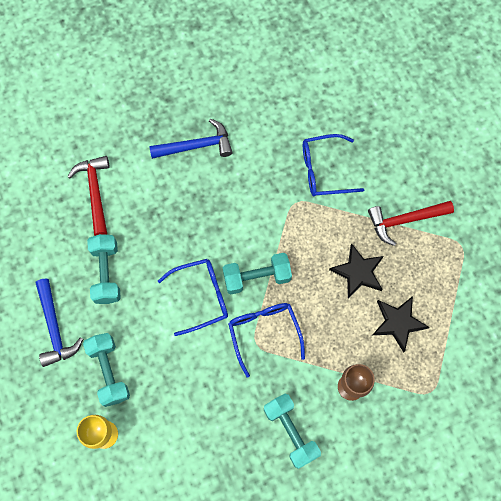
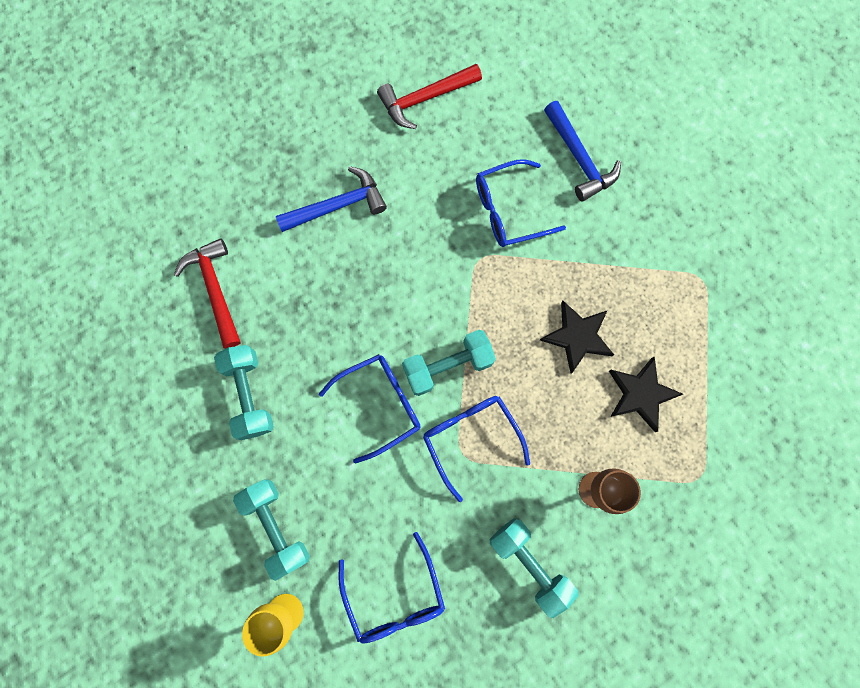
camera: 10 degrees left, 5 degrees up
(55, 328) = (194, 481): blue hammer -> blue hammer (579, 158)
(186, 437) = (394, 596): none -> blue glasses
(404, 220) = (624, 259): red hammer -> red hammer (425, 99)

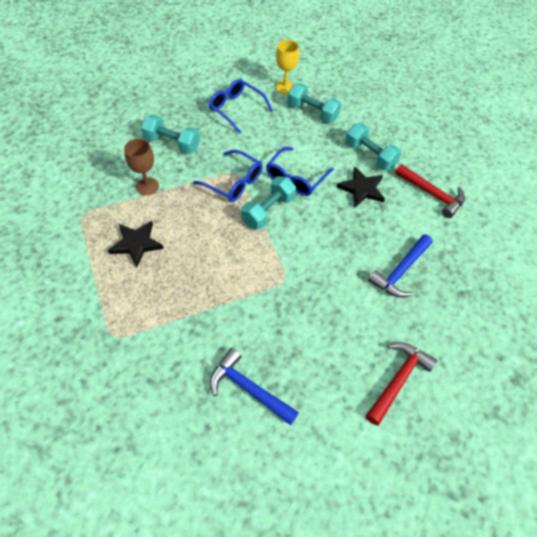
camera: 150 degrees right, 20 degrees down
(509, 210) = (282, 321): blue glasses -> none
(577, 336) = (193, 260): black star -> black star (362, 189)

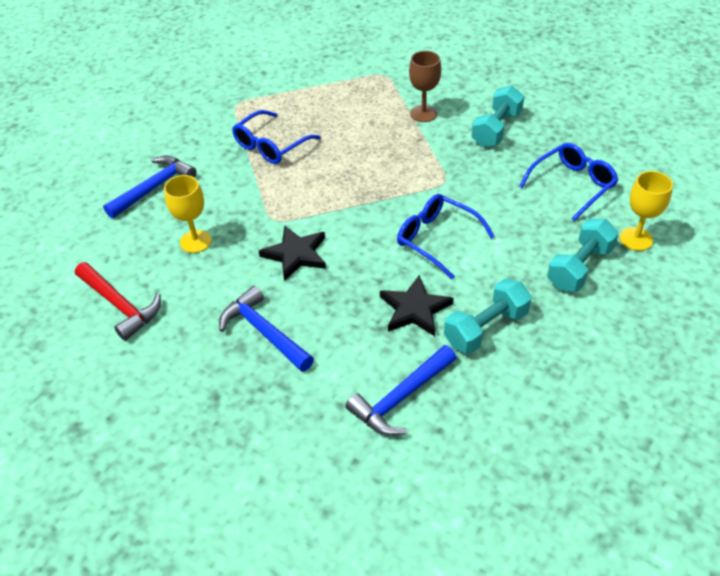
camera: 100 degrees right, 10 degrees down
(136, 244) = (341, 110): black star -> black star (296, 254)
(234, 182) = (429, 181): blue glasses -> blue glasses (271, 146)
(268, 211) = (379, 210): turquoise dumbbell -> none
(317, 335) = (195, 241): none -> yellow goblet
(432, 194) = (401, 398): red hammer -> blue hammer

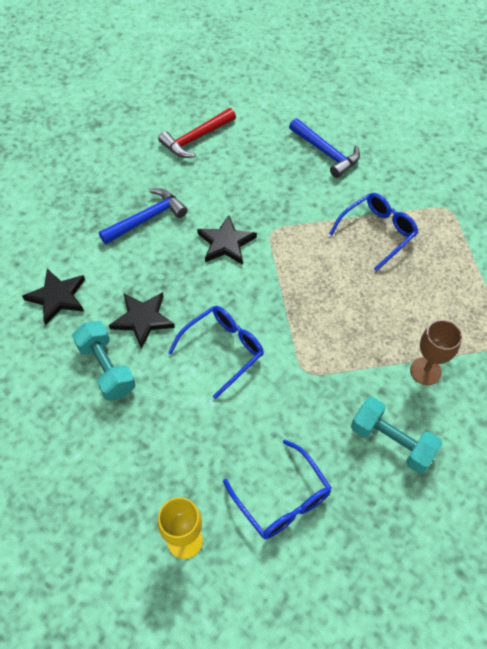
camera: 95 degrees right, 10 degrees up
(195, 241) = (255, 179): yellow goblet -> none
(271, 146) = (377, 233): blue glasses -> blue glasses turned 90 degrees clockwise
(401, 398) = (57, 297): blue hammer -> black star
(579, 267) = (158, 468): turquoise dumbbell -> none

